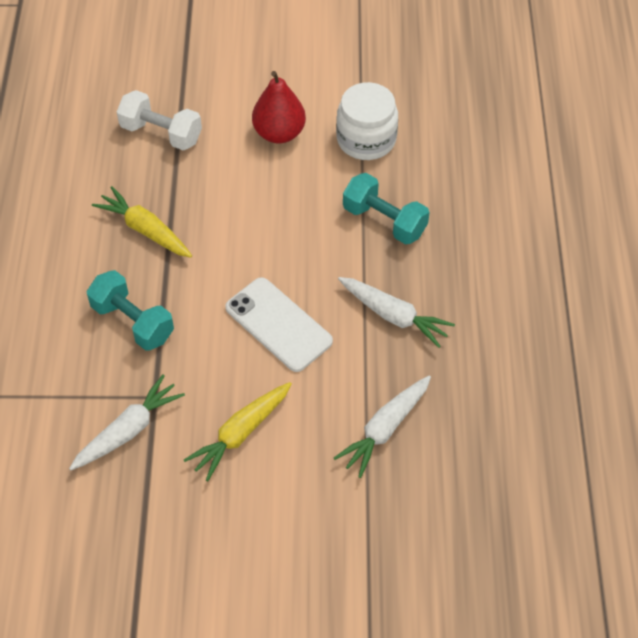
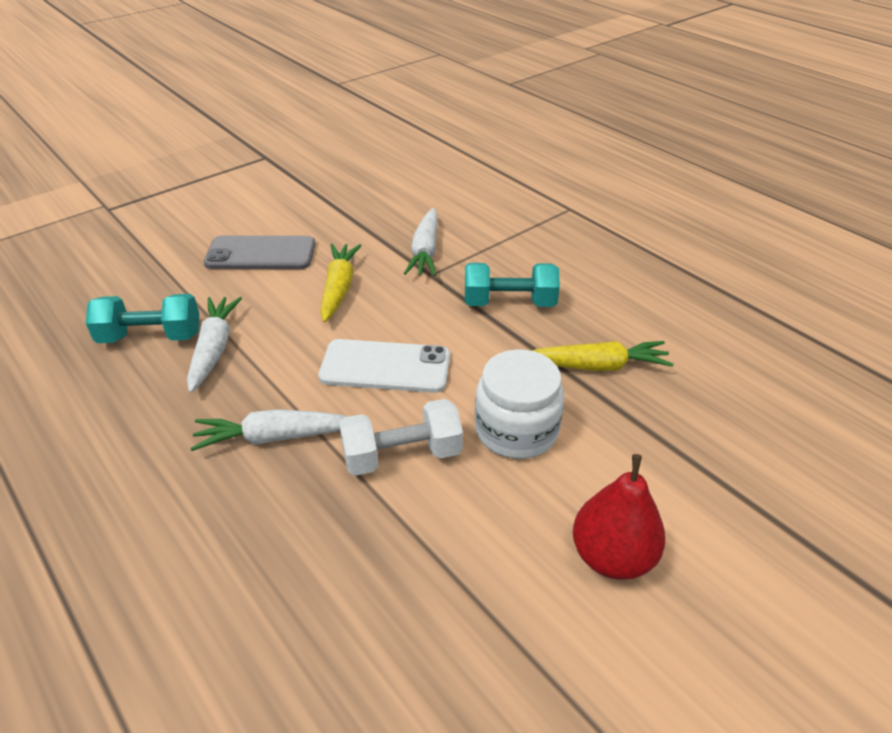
camera: 140 degrees right, 15 degrees down
(161, 133) = (725, 461): white dumbbell -> white dumbbell (402, 455)
(268, 536) = (261, 254): none -> grey phone
(366, 139) = (498, 634): white jar -> white jar (516, 430)
(384, 221) = (369, 531): turquoise dumbbell -> turquoise dumbbell (151, 337)

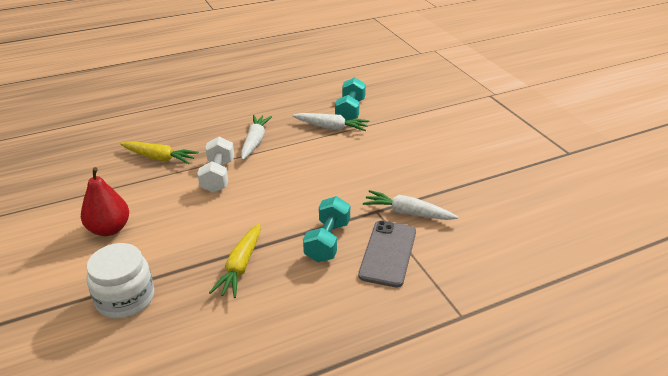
camera: 105 degrees right, 5 degrees down
(261, 254) = (423, 145): grey phone -> grey phone (388, 253)
(339, 288) = (373, 171): yellow carrot -> yellow carrot (159, 158)
(385, 367) = (288, 179): white phone -> none
(516, 430) = (209, 217): white jar -> white jar (125, 298)

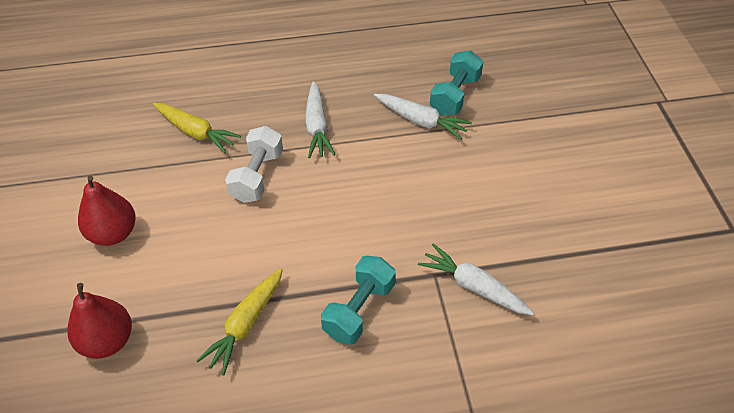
camera: 15 degrees right, 15 degrees up
(125, 298) = (107, 341): white jar -> red pear
(255, 141) = (317, 127): white carrot -> white carrot turned 150 degrees clockwise
(388, 253) = (427, 346): grey phone -> none

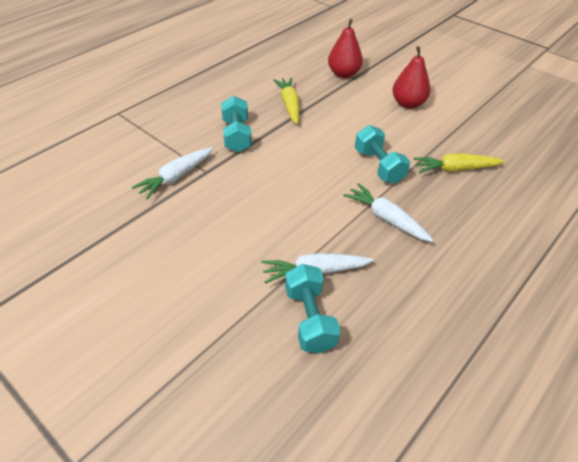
camera: 140 degrees right, 5 degrees down
(257, 176) = (378, 166): white dumbbell -> turquoise dumbbell
(473, 286) = (176, 177): white carrot -> white carrot turned 135 degrees clockwise

